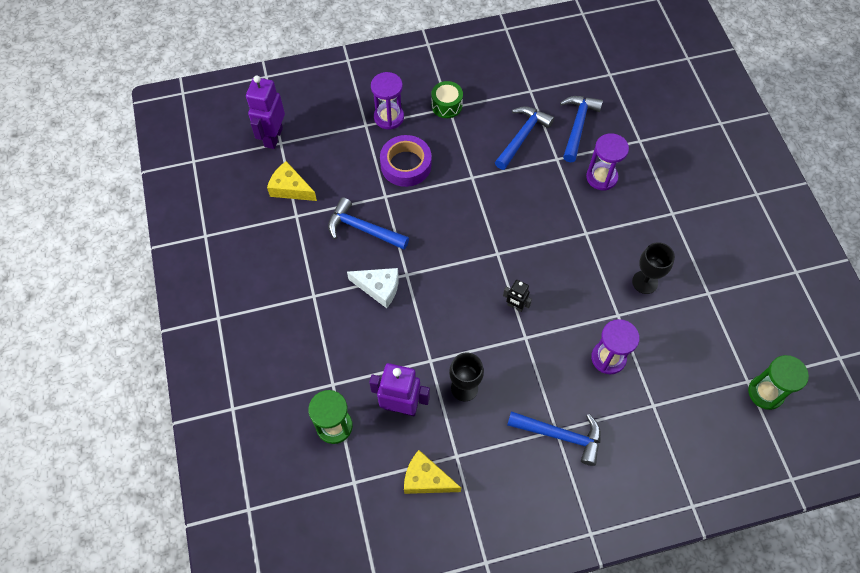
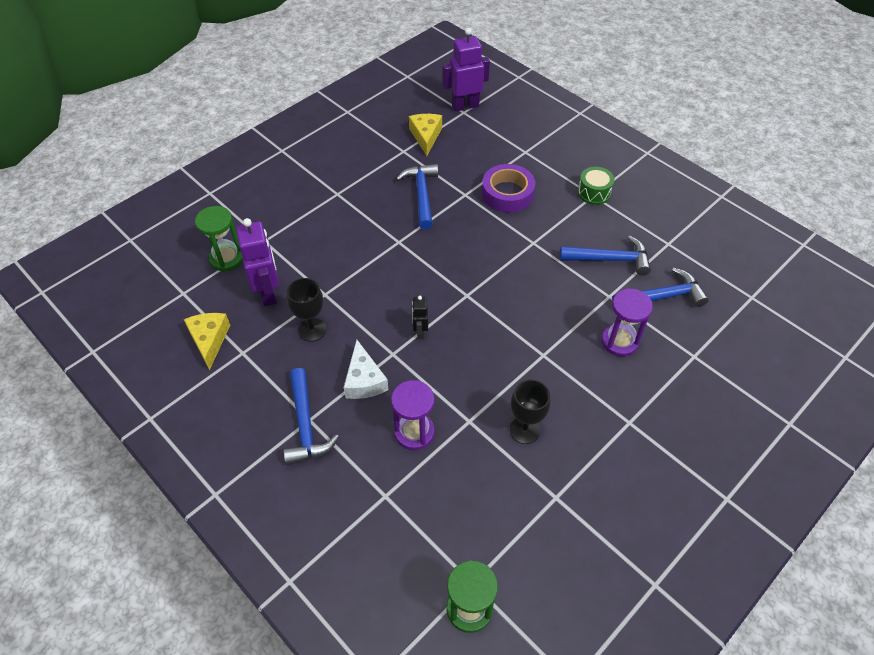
camera: 60 degrees right, 10 degrees down
(379, 288) = (372, 230): white cheese -> white cheese (364, 380)
(389, 117) = (546, 162): purple hourglass -> none

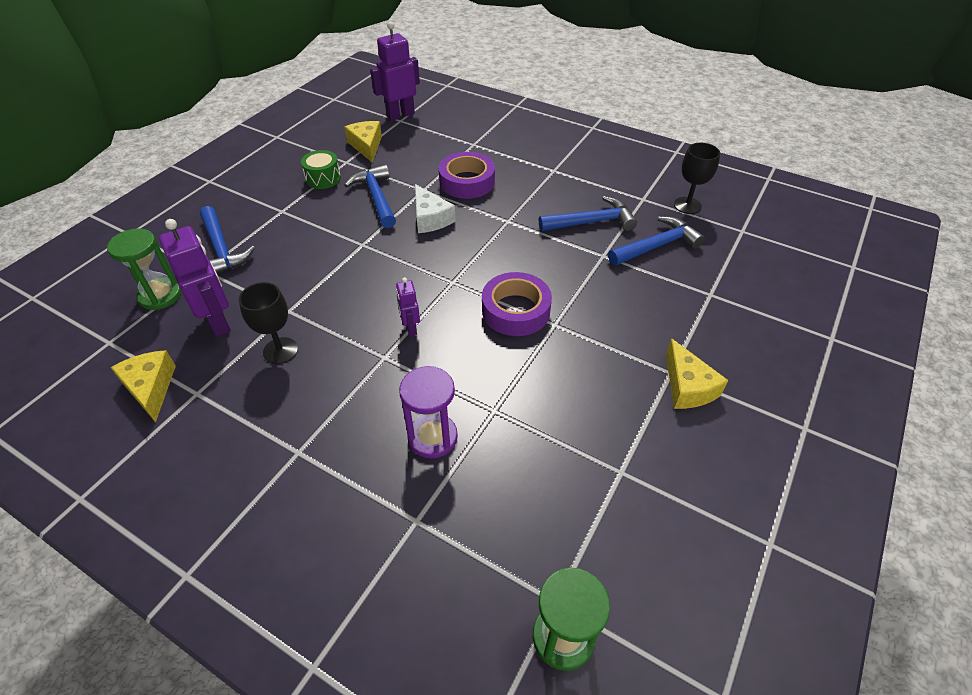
camera: 15 degrees left, 5 degrees down
(305, 425) = (294, 459): blue hammer -> blue hammer (221, 249)
(364, 380) = (357, 392): white cheese -> white cheese (430, 218)
(420, 332) = (410, 328): black robot -> purple robot
(513, 334) = (516, 310): none -> purple tape
(525, 430) = (561, 406): black goblet -> black goblet (687, 205)
(594, 193) = (554, 168): green drum -> green drum (323, 178)
(619, 341) = (630, 295): purple hourglass -> none
(638, 438) = (687, 386): none -> yellow cheese

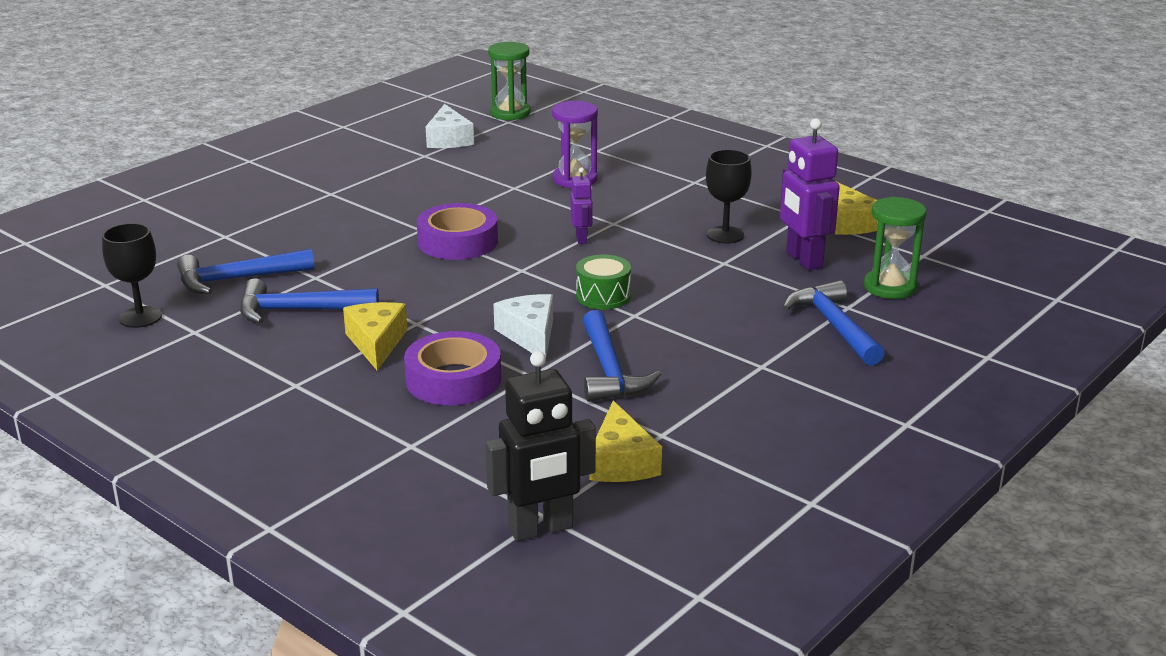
camera: 170 degrees left, 20 degrees down
(323, 178) = (701, 408): green drum -> green drum (603, 296)
(400, 115) = (541, 529): purple robot -> black robot
(613, 523) = (448, 139): none -> white cheese
(687, 386) = (325, 185): yellow cheese -> yellow cheese (376, 343)

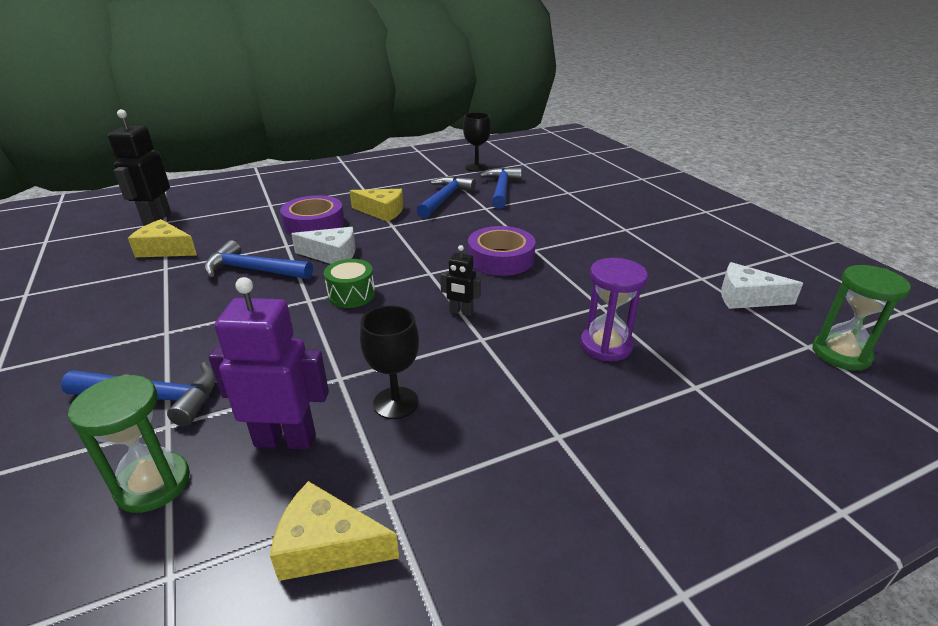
camera: 115 degrees right, 5 degrees up
(582, 239) = (461, 312): purple robot -> black robot

